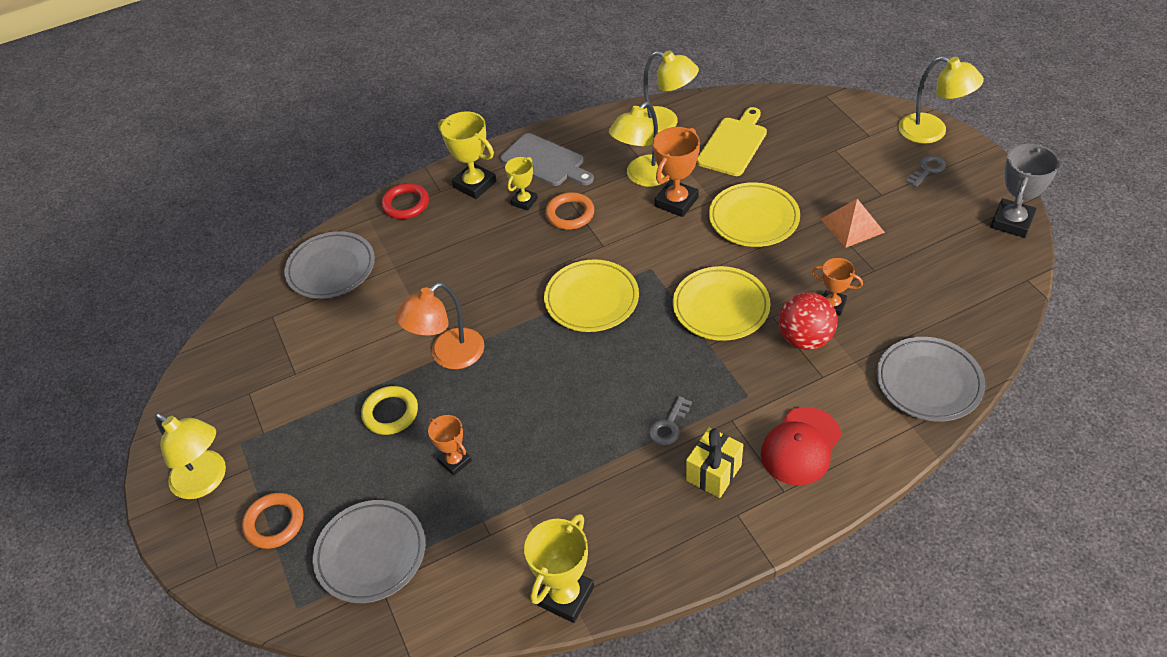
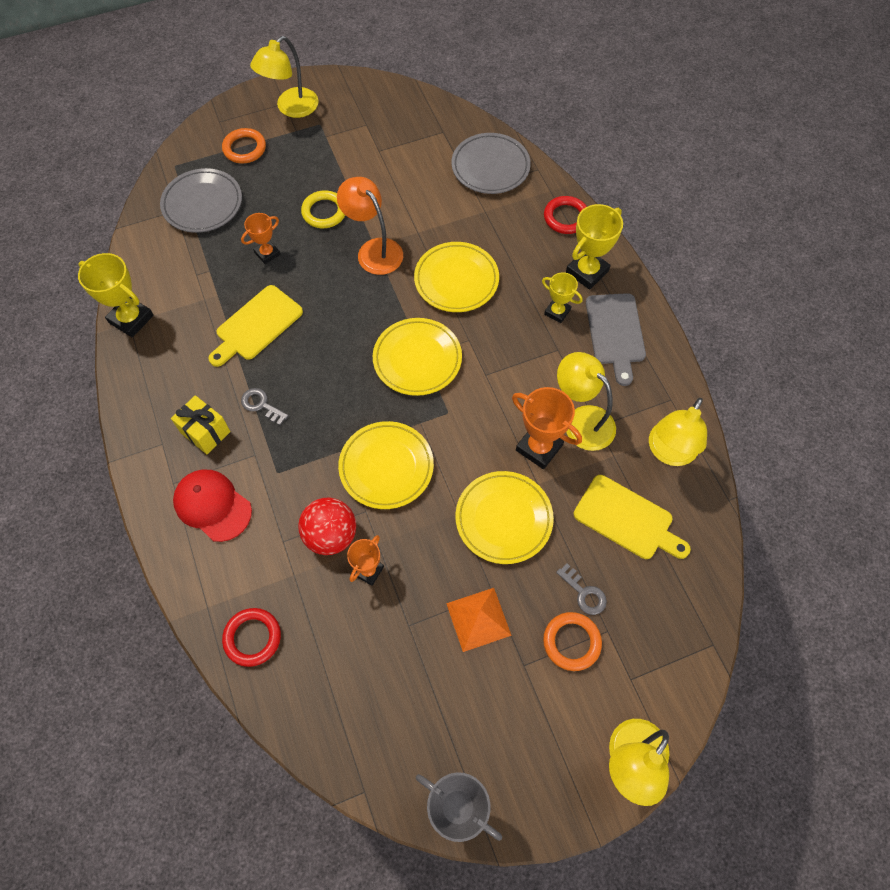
camera: 90 degrees right, 15 degrees up
(488, 280) = (456, 280): none -> yellow plate
(545, 162) = (615, 333): grey cutting board -> grey cutting board turned 45 degrees counterclockwise
(562, 451) = (256, 325): none -> yellow cutting board
(570, 214) = (534, 349): orange ring -> orange ring (571, 642)
(927, 170) = (560, 733): grey key -> grey key (584, 593)
(928, 382) = (252, 638): grey plate -> red ring

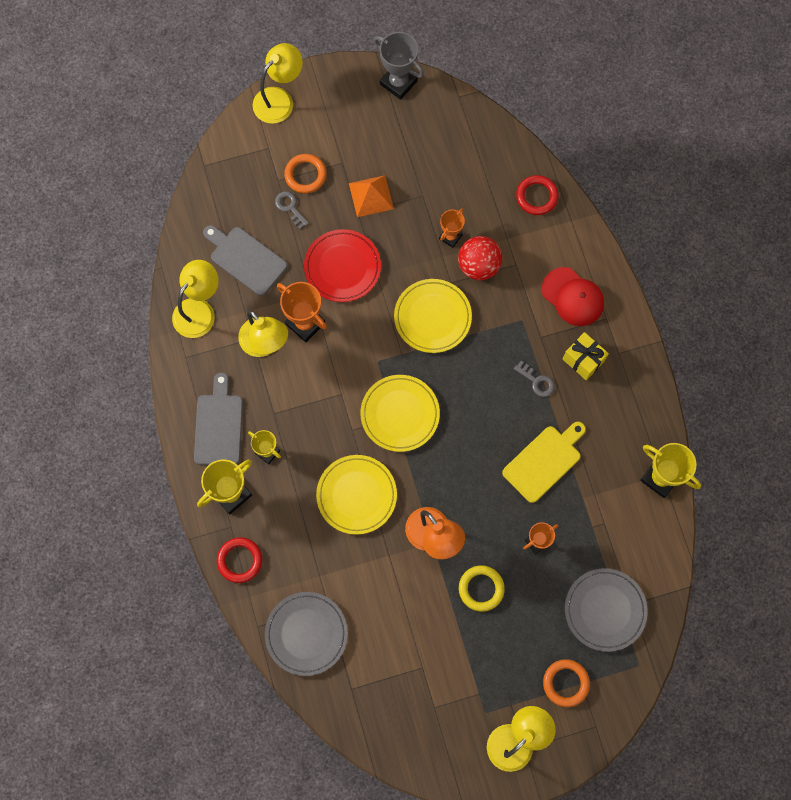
camera: 175 degrees left, 10 degrees up
(503, 519) = (342, 267): yellow plate -> red plate
(627, 519) = (246, 259): yellow cutting board -> grey cutting board

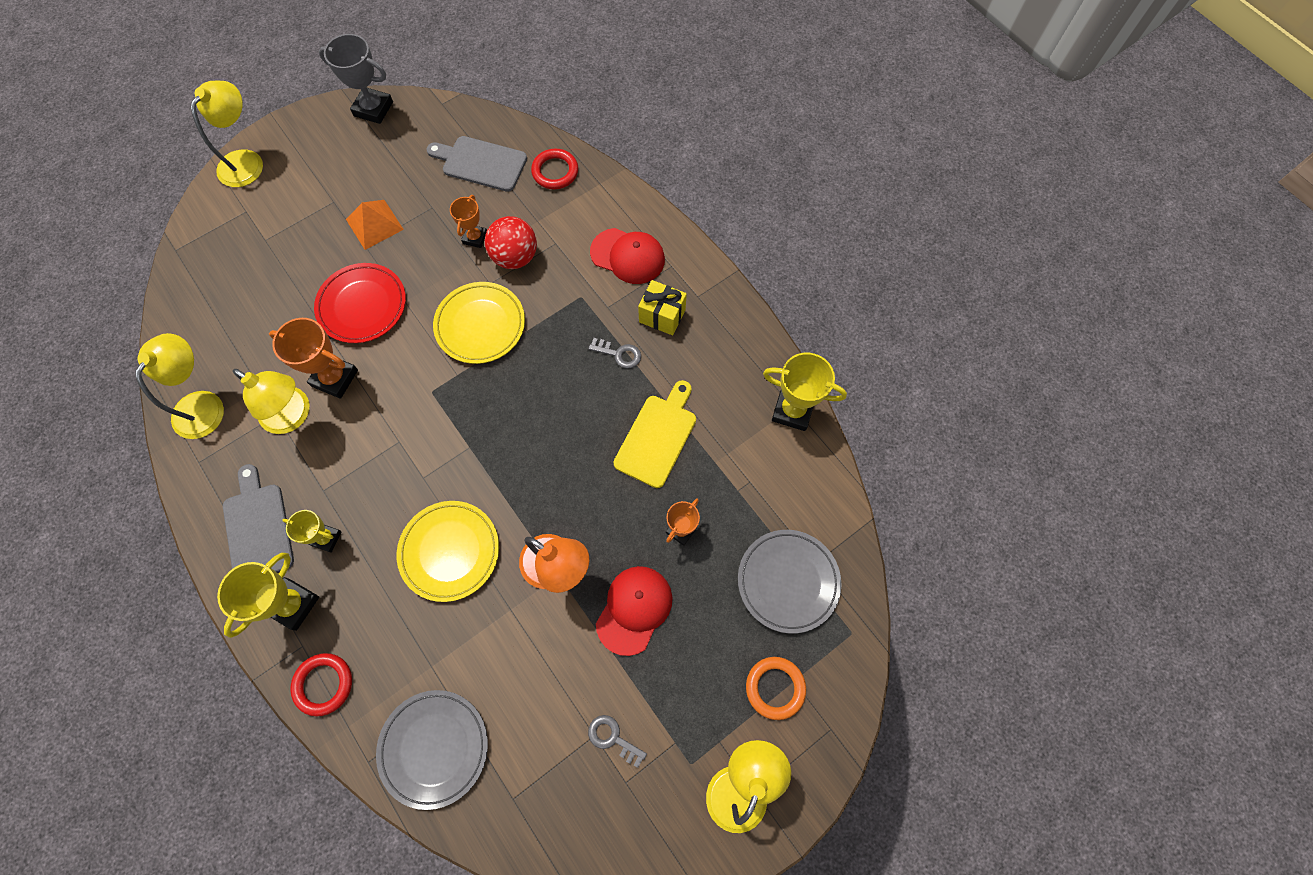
camera: 20 degrees left, 5 degrees down
(246, 259) = (247, 331): grey cutting board -> grey cutting board (481, 163)
(290, 207) = (285, 263): grey key -> grey key (612, 738)
(305, 175) = (295, 225): orange ring -> none
(400, 414) = (474, 441): yellow plate -> none
(481, 588) = (634, 609): yellow ring -> red cap

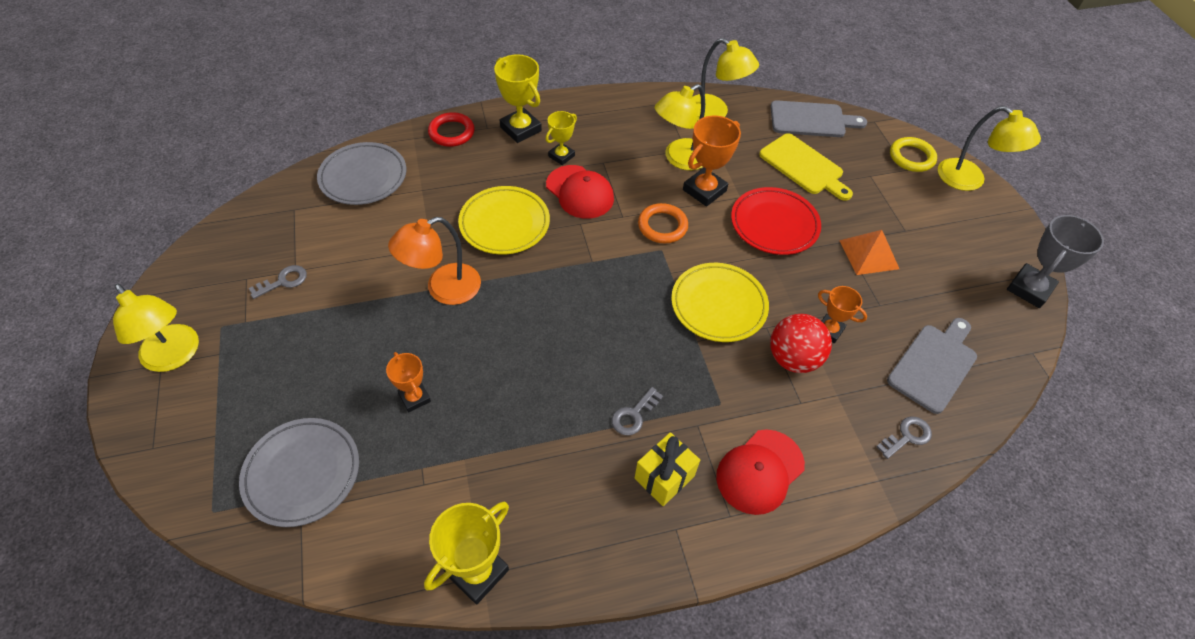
camera: 110 degrees right, 15 degrees down
(225, 210) = (911, 157): none -> yellow ring
(258, 528) = (592, 123): grey cutting board -> grey cutting board (811, 120)
(555, 171) = (907, 436): red ring -> grey key
(634, 609) = (370, 332): red cap -> red cap (580, 192)
(657, 437) = (521, 415): yellow cutting board -> yellow cutting board (803, 166)
(775, 688) = (222, 416): orange ring -> orange ring (662, 226)

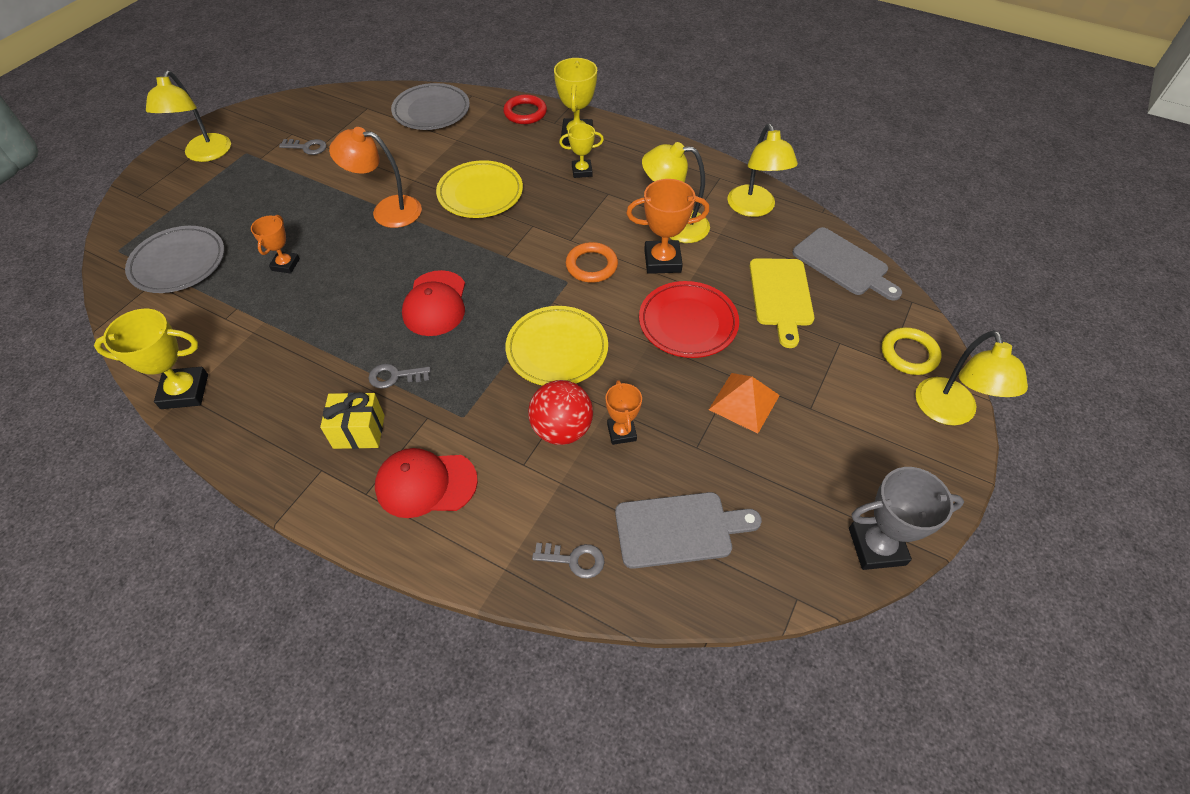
camera: 45 degrees right, 0 degrees up
(580, 192) = (561, 204): red cap -> red cap (435, 303)

